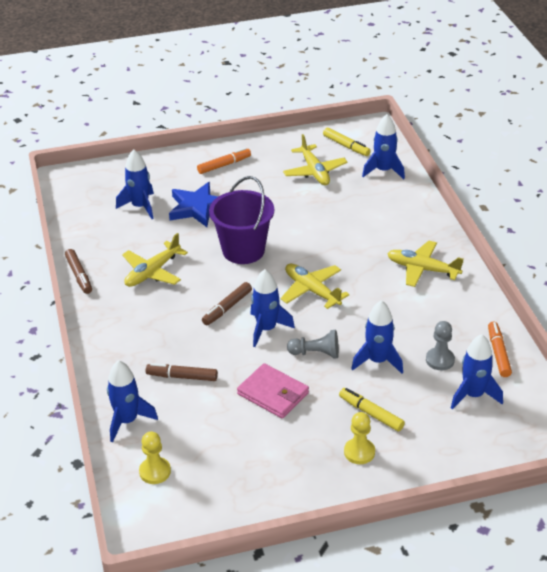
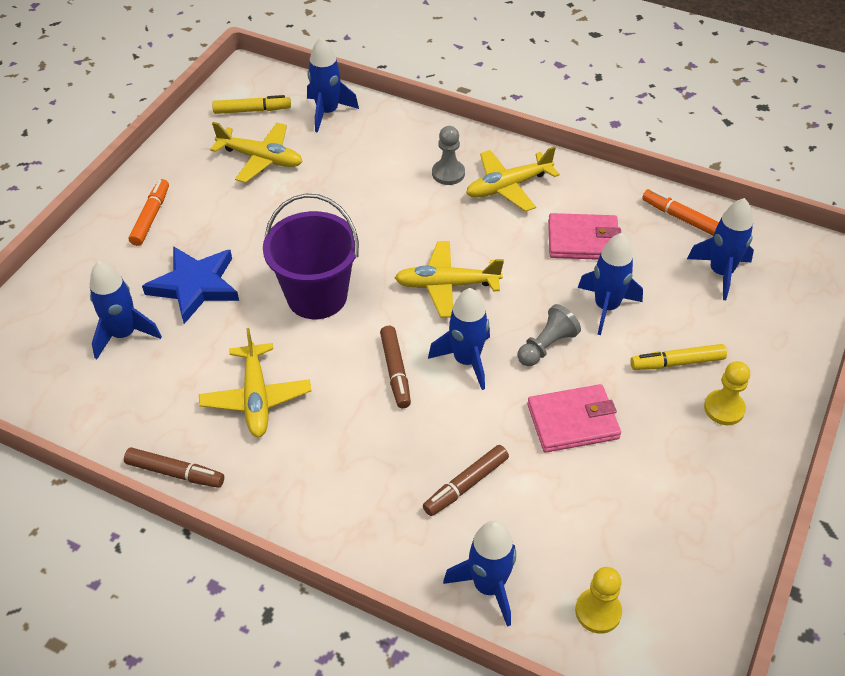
camera: 50 degrees left, 10 degrees up
(420, 323) = (583, 240): none -> pink wallet
(440, 360) = (650, 262): grey pawn -> grey pawn (448, 173)

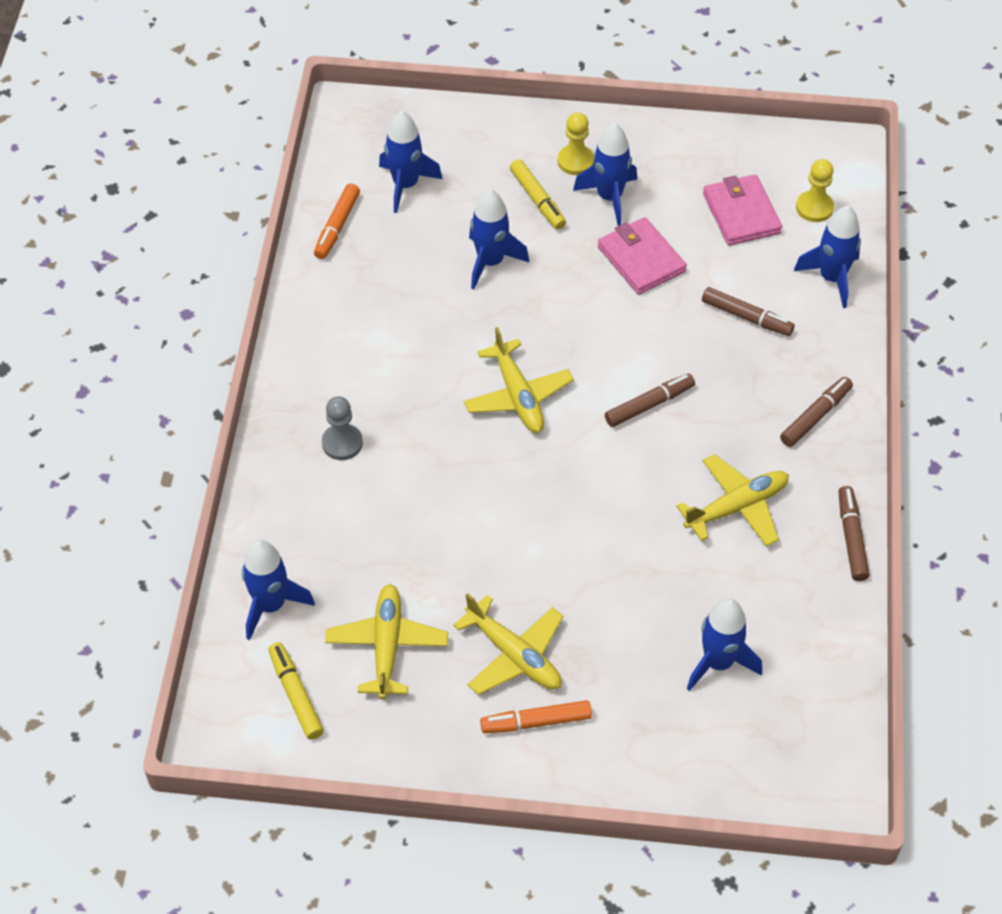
camera: 110 degrees left, 5 degrees up
(195, 286) = (621, 625): blue star -> none
(317, 296) = (584, 504): purple bucket -> none
(320, 498) = (815, 416): none -> brown marker
(466, 360) = (609, 353): blue rocket -> blue rocket (609, 197)
(508, 187) = (344, 381): yellow plane -> yellow plane (514, 655)
(546, 346) = (562, 297): grey pawn -> none
(583, 240) = (404, 298): pink wallet -> pink wallet (741, 213)

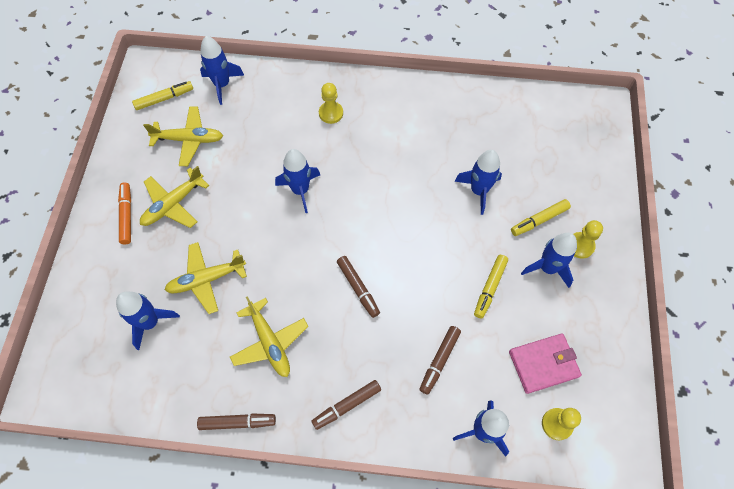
camera: 90 degrees right, 10 degrees up
(337, 226) = (501, 104): orange marker -> none
(342, 443) = (331, 113): grey pawn -> yellow pawn
(406, 185) = (542, 140): blue rocket -> blue rocket (300, 190)
(518, 396) = (365, 207): yellow plane -> yellow plane (206, 279)
(641, 259) = (490, 288): pink wallet -> yellow marker
(815, 416) = (347, 405): brown marker -> brown marker turned 105 degrees clockwise

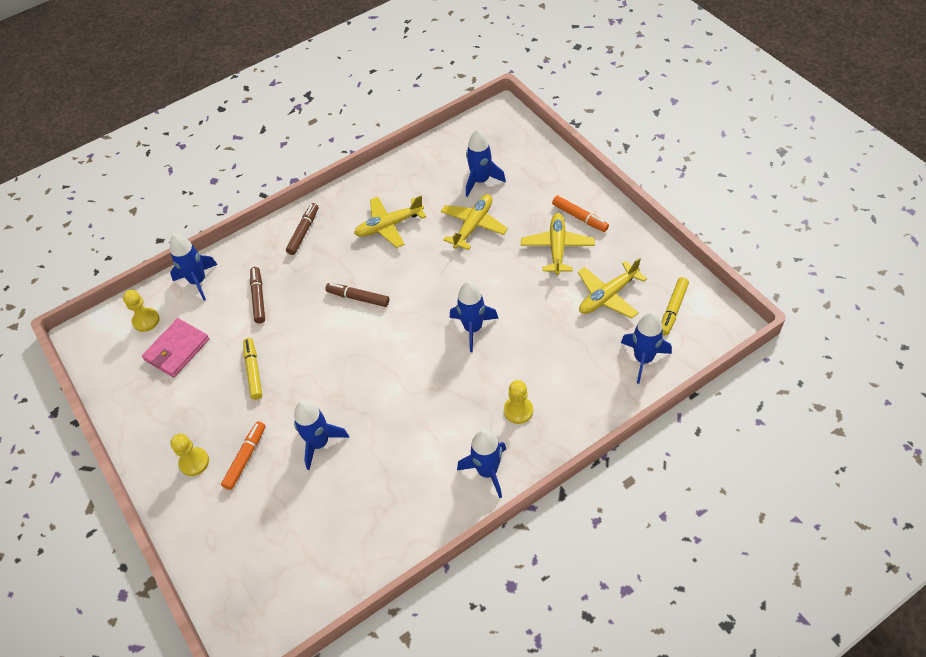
camera: 145 degrees right, 10 degrees down
(237, 422) = (366, 179): brown marker -> none
(270, 342) = (389, 226): yellow plane -> yellow plane turned 45 degrees counterclockwise
(539, 220) = (245, 458): yellow marker -> orange marker
(547, 268) = (213, 421): blue rocket -> blue rocket (487, 471)

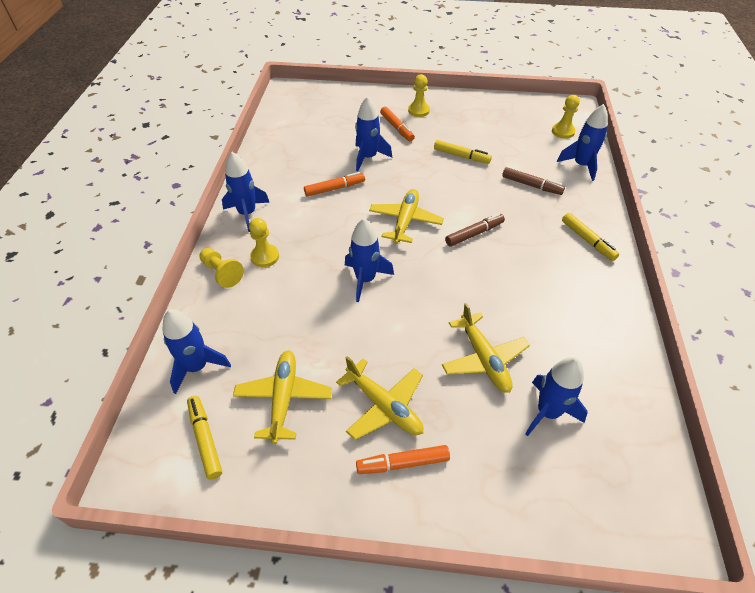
camera: 125 degrees right, 5 degrees down
(177, 349) = (519, 134): pink wallet -> none
(303, 232) = (587, 240): brown marker -> yellow marker
(389, 226) = (543, 297): yellow plane -> yellow plane (405, 221)
(390, 433) = (335, 188): none -> orange marker
(563, 423) = (222, 273): none -> yellow pawn

